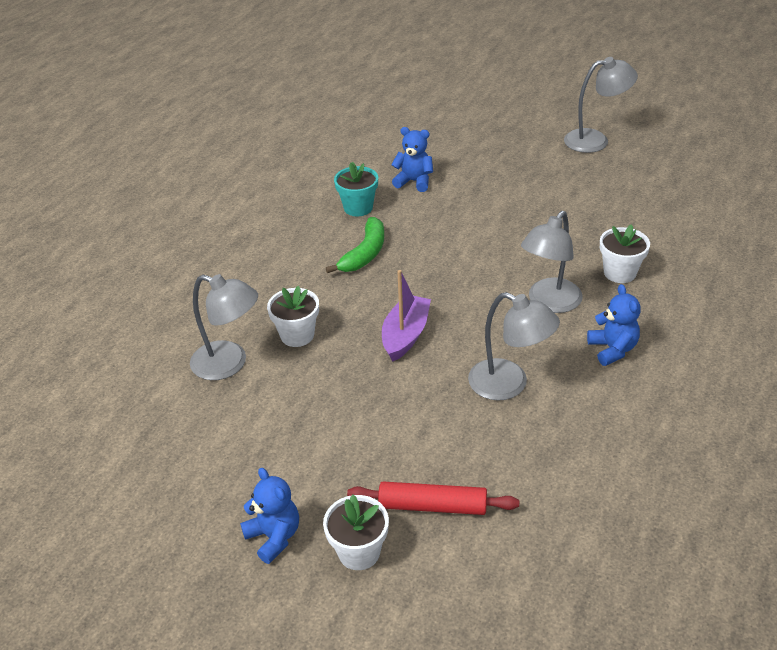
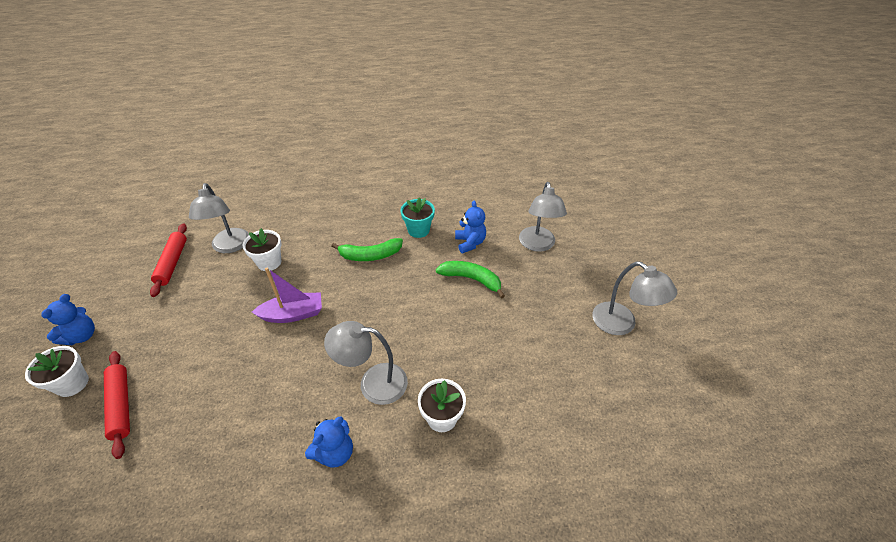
camera: 55 degrees right, 5 degrees up
(207, 425) = (172, 263): none -> red rolling pin
(467, 199) = (471, 279): none -> green banana
(509, 385) = (262, 397): grey lamp -> grey lamp (537, 245)

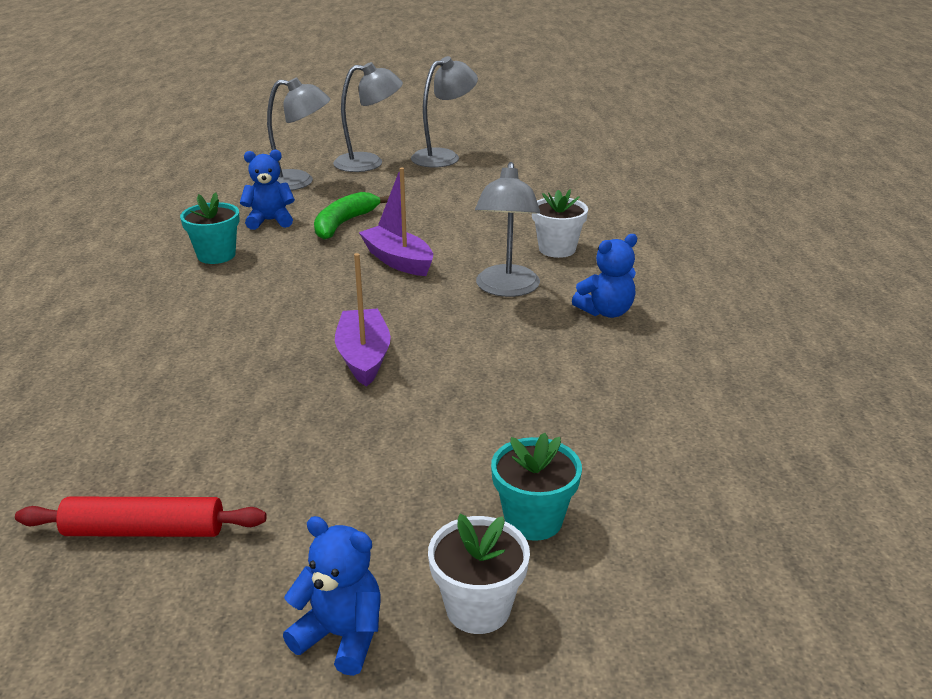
camera: 85 degrees left, 15 degrees down
(121, 405) = (533, 520): red rolling pin -> turquoise flower pot
(230, 246) = (136, 449): grey lamp -> grey lamp (369, 163)
(269, 262) = (218, 393): white flower pot -> none
(335, 452) = (606, 311): blue teddy bear -> blue teddy bear turned 105 degrees clockwise
(370, 255) = (255, 294): green banana -> none
(415, 316) = (398, 261): none -> purple boat

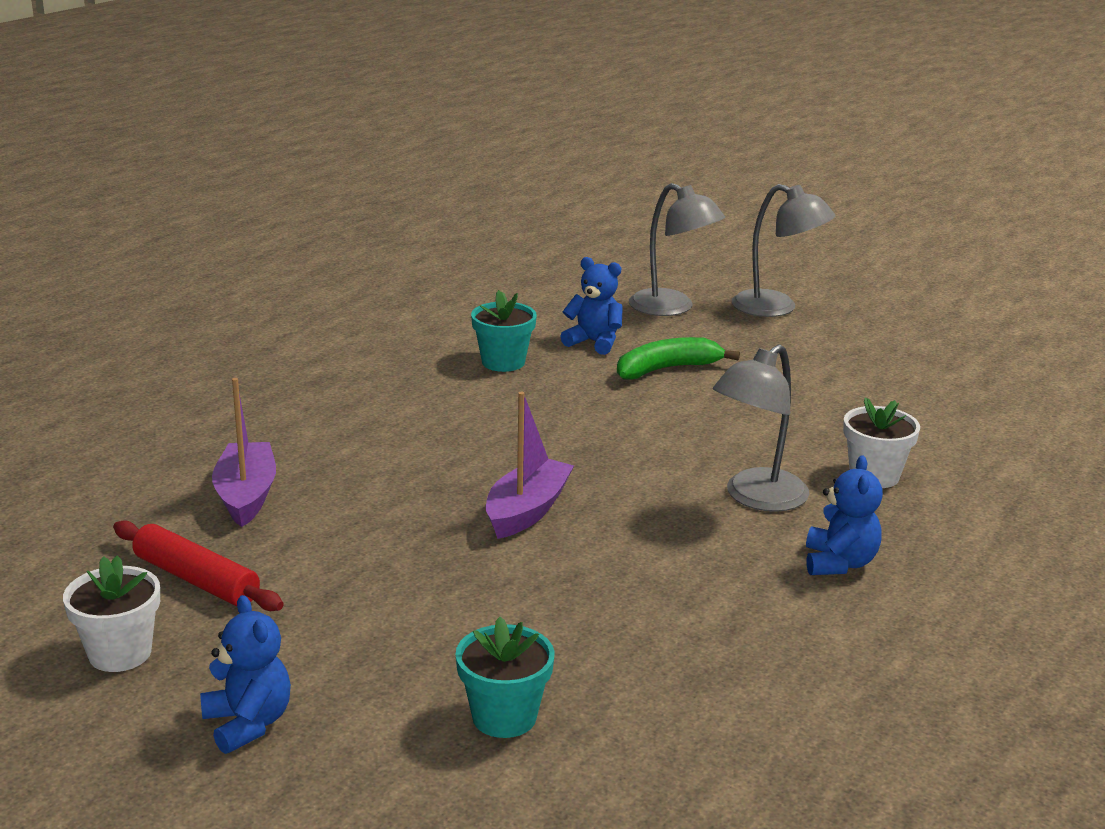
camera: 35 degrees right, 5 degrees down
(398, 261) = (676, 428): purple boat -> purple boat (246, 495)
(444, 157) = (876, 325): grey lamp -> none
(478, 608) = (372, 759): white flower pot -> white flower pot (120, 653)
(606, 311) = (839, 563): blue teddy bear -> blue teddy bear turned 90 degrees counterclockwise

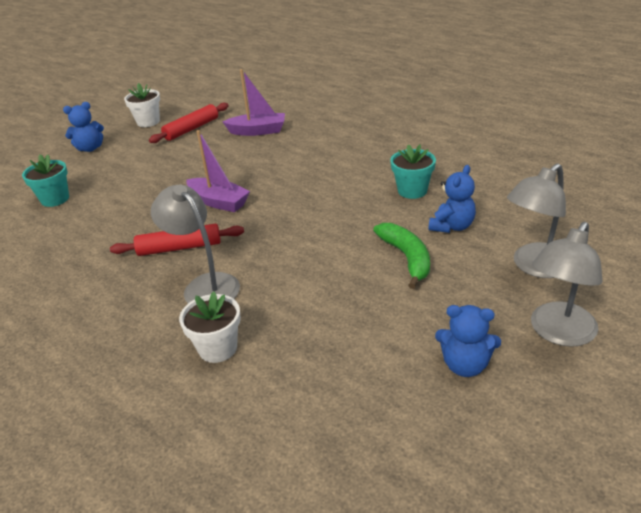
camera: 100 degrees right, 10 degrees up
(668, 531) = (179, 248): none -> red rolling pin
(839, 563) = (115, 313): blue teddy bear -> blue teddy bear (465, 365)

